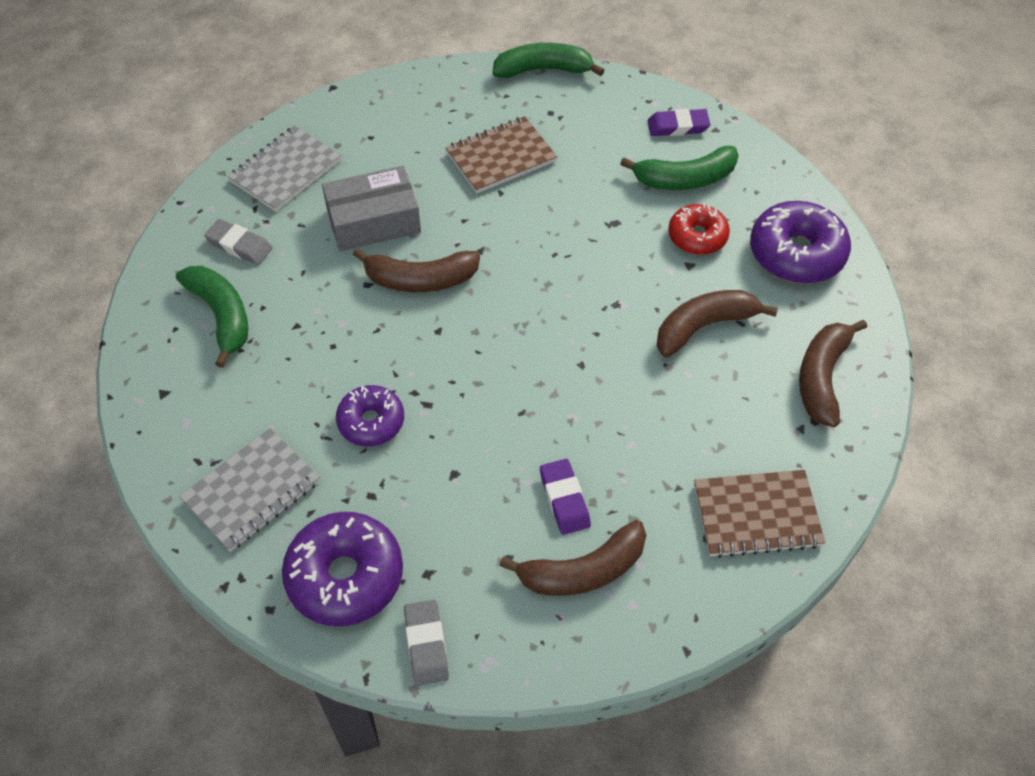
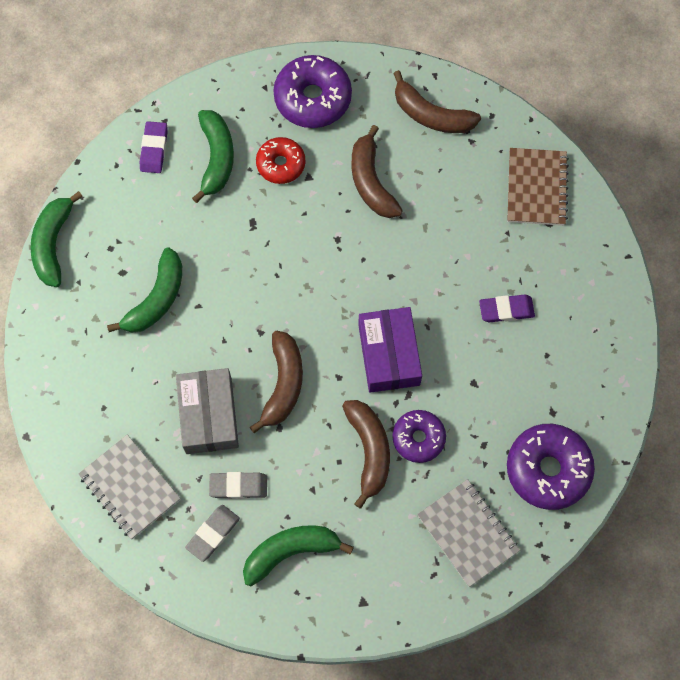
camera: 80 degrees left, 15 degrees up
(426, 644) = (606, 419): grey eraser -> grey eraser (238, 486)
(476, 376) = (389, 354): none -> purple box
(501, 157) = (156, 299): brown notebook -> green banana
(583, 570) = (563, 308): brown banana -> brown banana (369, 451)

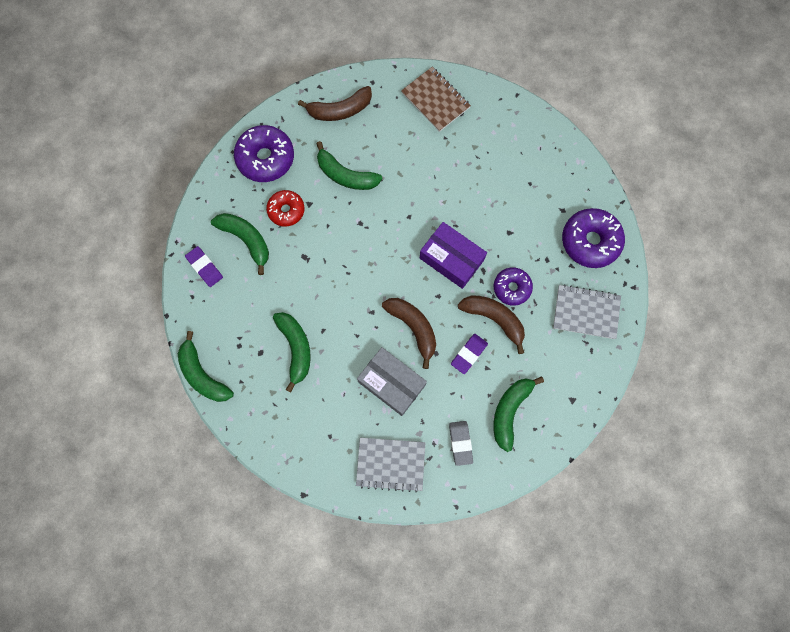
camera: 45 degrees left, 5 degrees up
(238, 486) = (447, 405): grey eraser -> none
(371, 182) = (346, 175): brown banana -> green banana
(506, 310) = (486, 179): purple eraser -> purple eraser (469, 354)

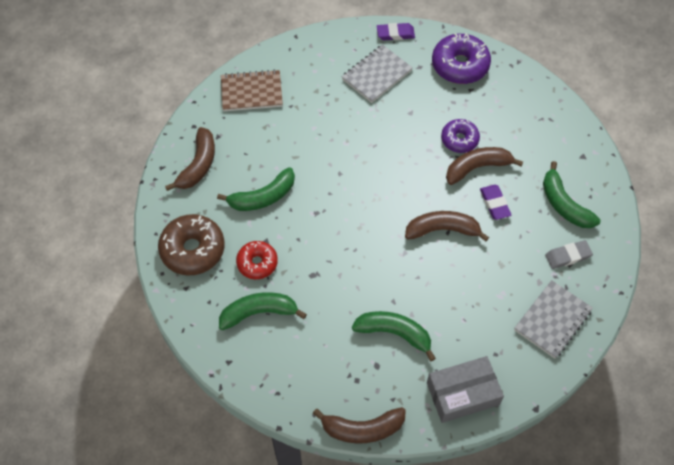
camera: 55 degrees left, 15 degrees down
(203, 374) = (362, 429): green banana -> brown banana
(205, 267) = (257, 364): purple eraser -> purple eraser (395, 34)
(265, 158) = (193, 250): purple donut -> brown donut
(391, 383) = (480, 276): grey box -> grey box (462, 393)
(451, 259) = (402, 166): purple box -> none
(460, 443) = (568, 256): grey eraser -> grey eraser turned 45 degrees counterclockwise
(586, 312) = (516, 103): grey notebook -> grey notebook (376, 75)

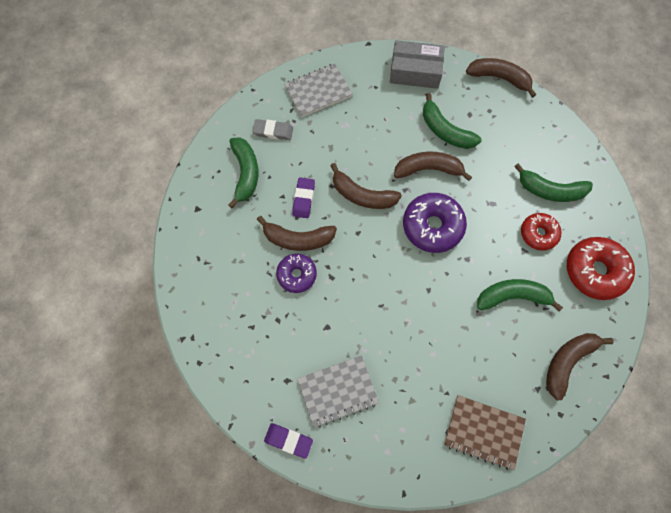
camera: 155 degrees left, 10 degrees up
(193, 250) = (594, 271): brown donut -> red donut
(392, 282) = (428, 169): none -> brown banana
(460, 65) = (244, 362): purple donut -> purple donut (432, 226)

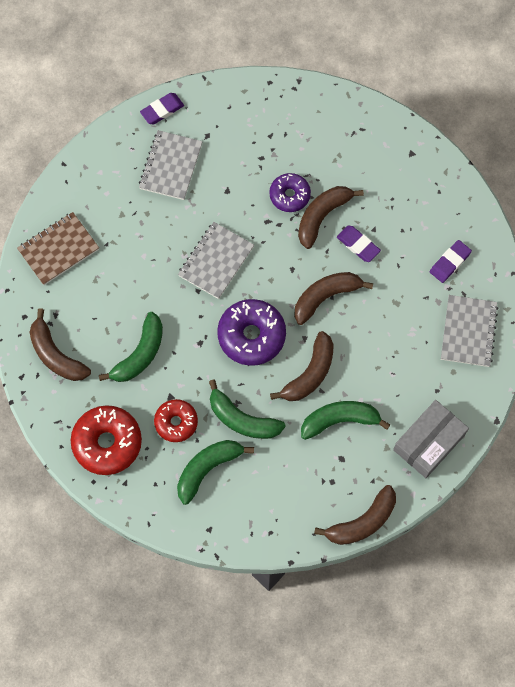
camera: 125 degrees right, 0 degrees up
(245, 173) = (420, 212): green banana -> green banana (242, 419)
(273, 131) = (450, 262): grey eraser -> purple eraser
(394, 293) = (216, 261): none -> grey notebook
(567, 362) = (56, 355): brown banana -> brown banana turned 150 degrees clockwise

